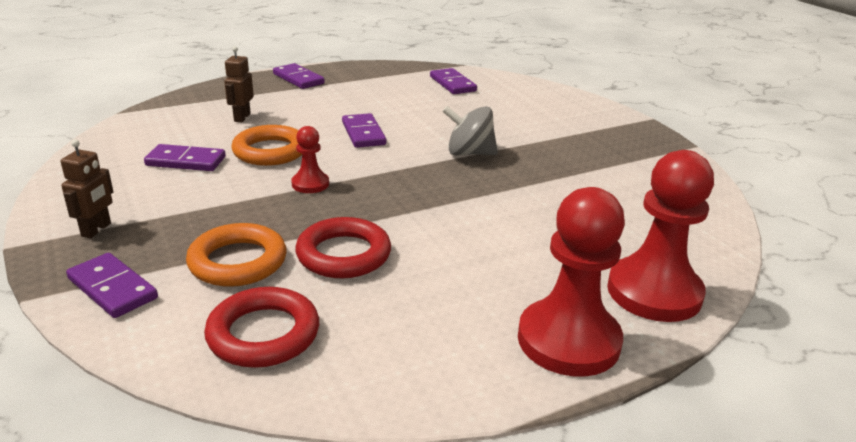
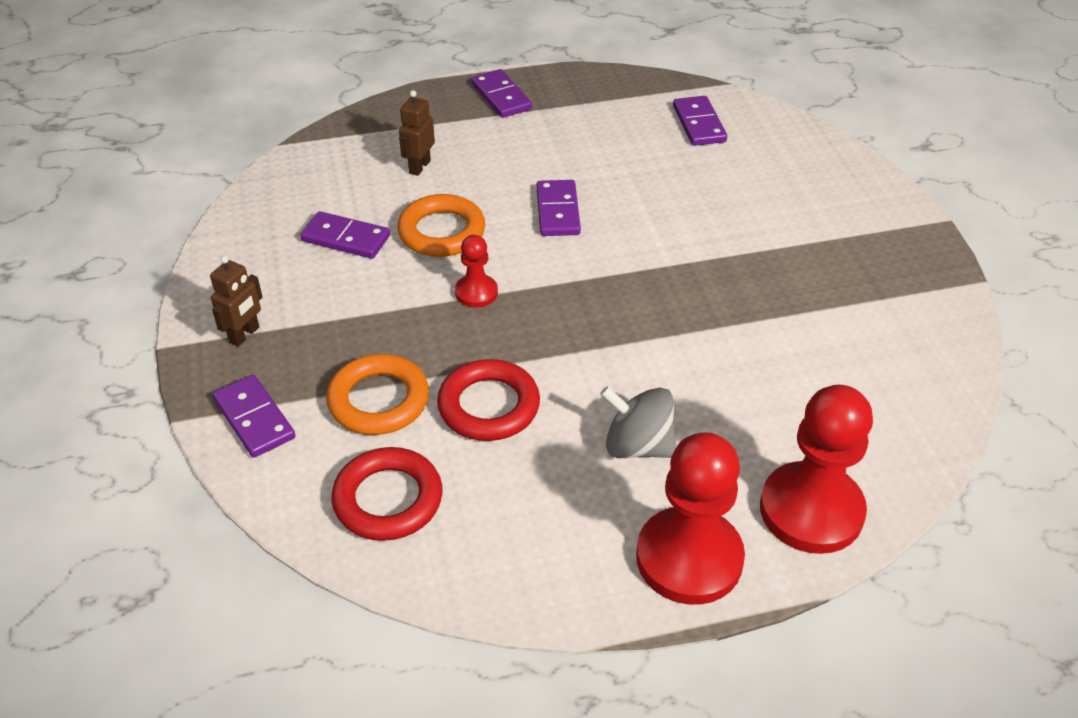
camera: 15 degrees right, 15 degrees up
(469, 153) = (677, 261): grey spinning top -> grey spinning top (638, 446)

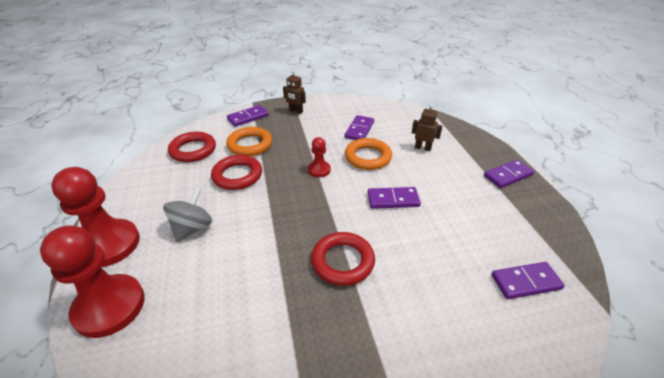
camera: 90 degrees right, 5 degrees down
(688, 266) = (342, 261): none -> red ring

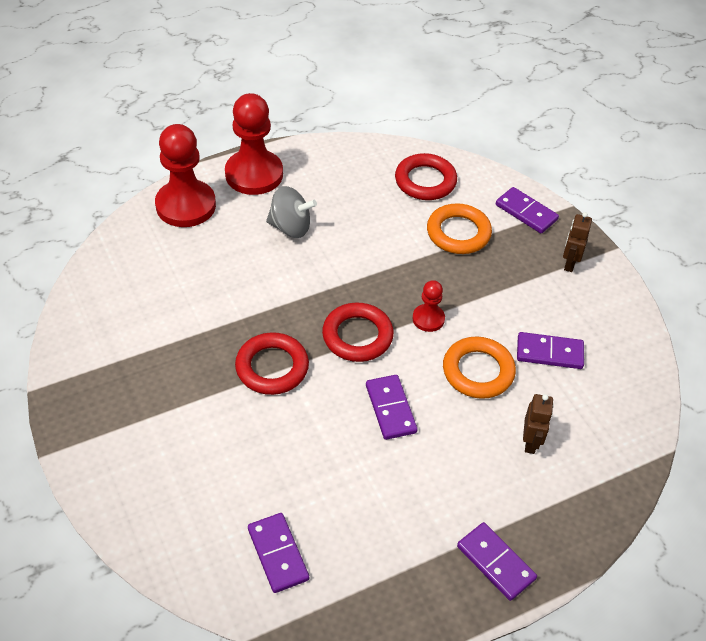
camera: 75 degrees right, 10 degrees up
(237, 175) = (389, 239): red ring -> red ring (357, 336)

